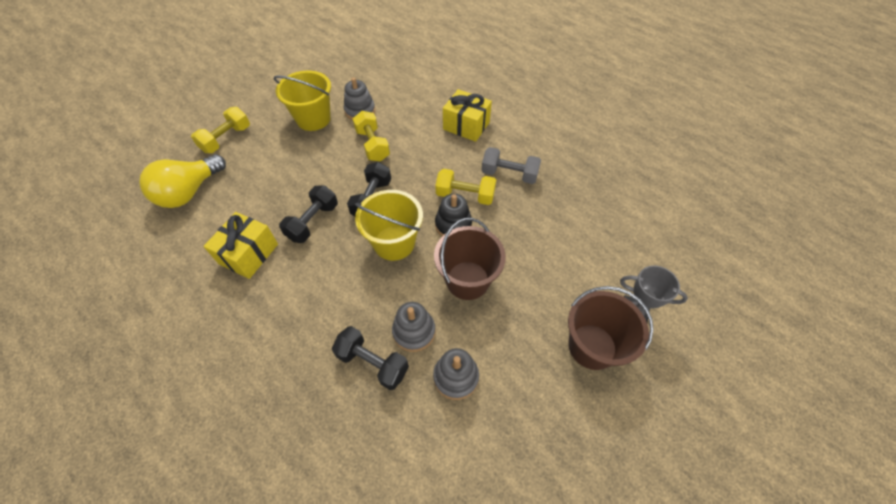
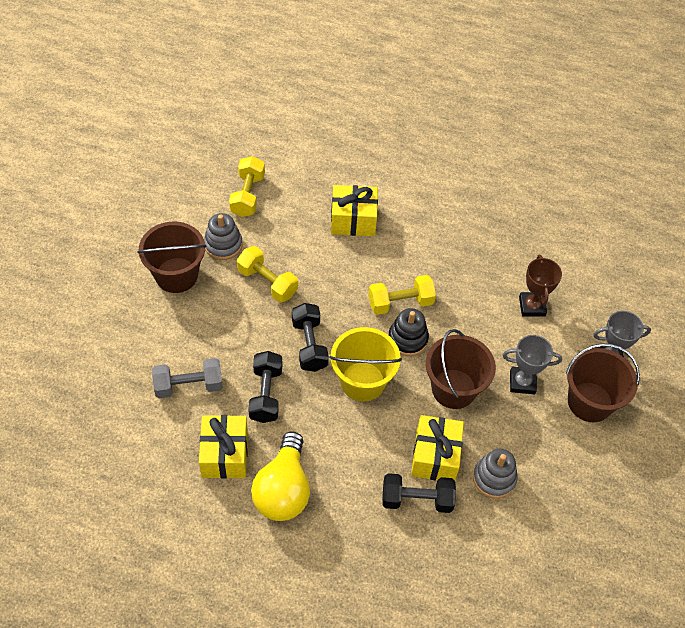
camera: 30 degrees left, 0 degrees up
(189, 192) = (103, 418): yellow light bulb -> yellow light bulb (283, 490)
(226, 139) = (93, 339): yellow dumbbell -> yellow dumbbell (247, 195)
(313, 119) = (176, 275): yellow bucket -> brown bucket
(414, 331) = (435, 456): grey stacking toy -> yellow gift
(509, 174) = (430, 262): grey dumbbell -> grey dumbbell (189, 386)
(534, 300) = (522, 382): none -> grey trophy
(579, 240) = (532, 306): none -> brown trophy

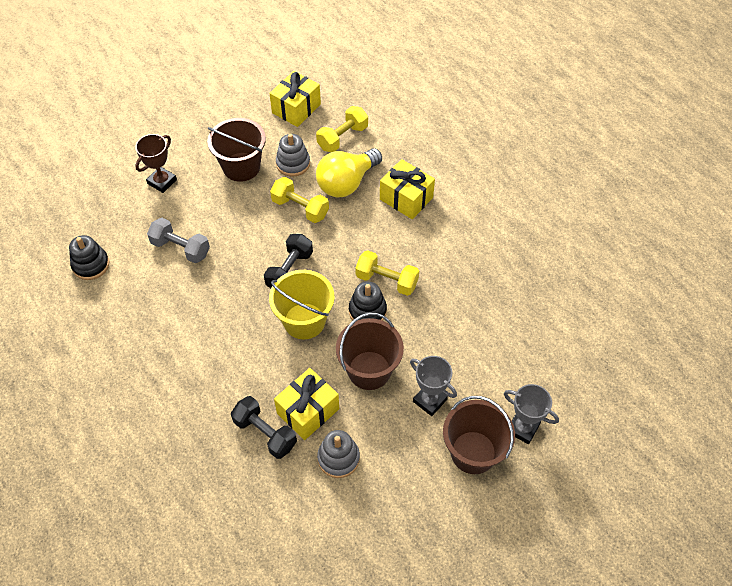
camera: 40 degrees right, 0 degrees up
(113, 456) = (91, 265): none -> black stacking toy
(225, 454) = (161, 311): yellow gift -> yellow gift (296, 108)
(266, 394) = (227, 287): black dumbbell -> none
(267, 282) = (300, 208): yellow dumbbell -> yellow dumbbell turned 45 degrees counterclockwise
(283, 490) = (178, 361): yellow light bulb -> yellow light bulb (346, 183)
(532, 306) = (493, 347): brown trophy -> brown trophy (162, 182)

